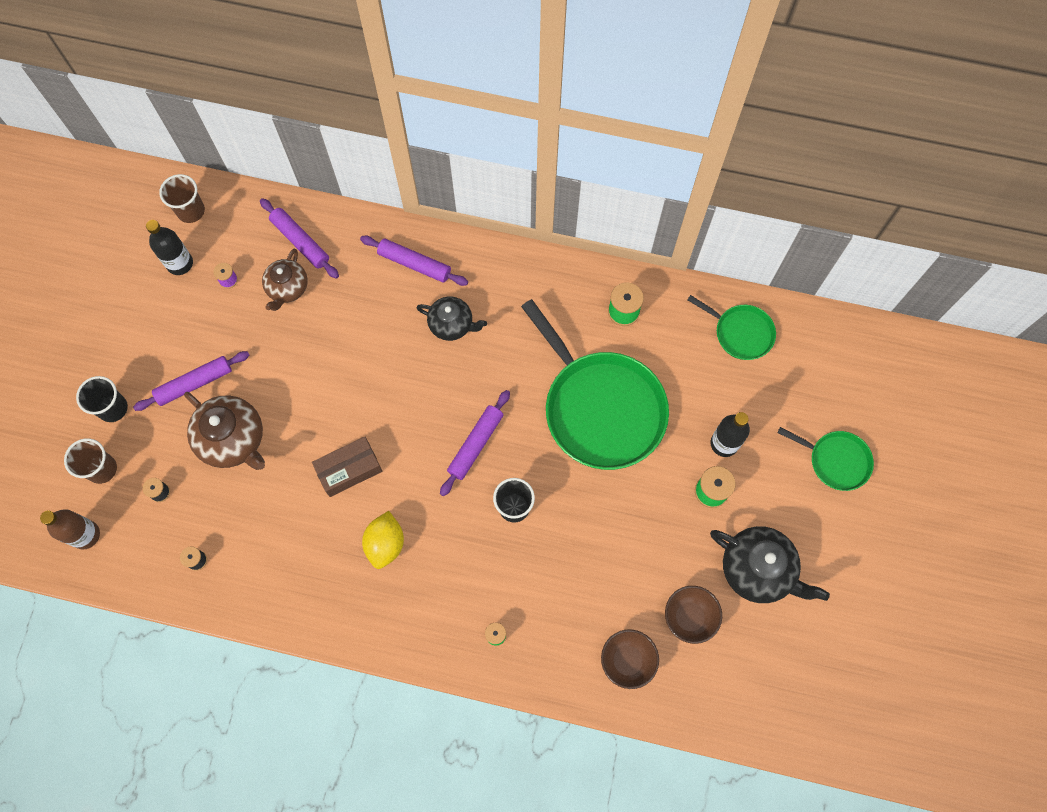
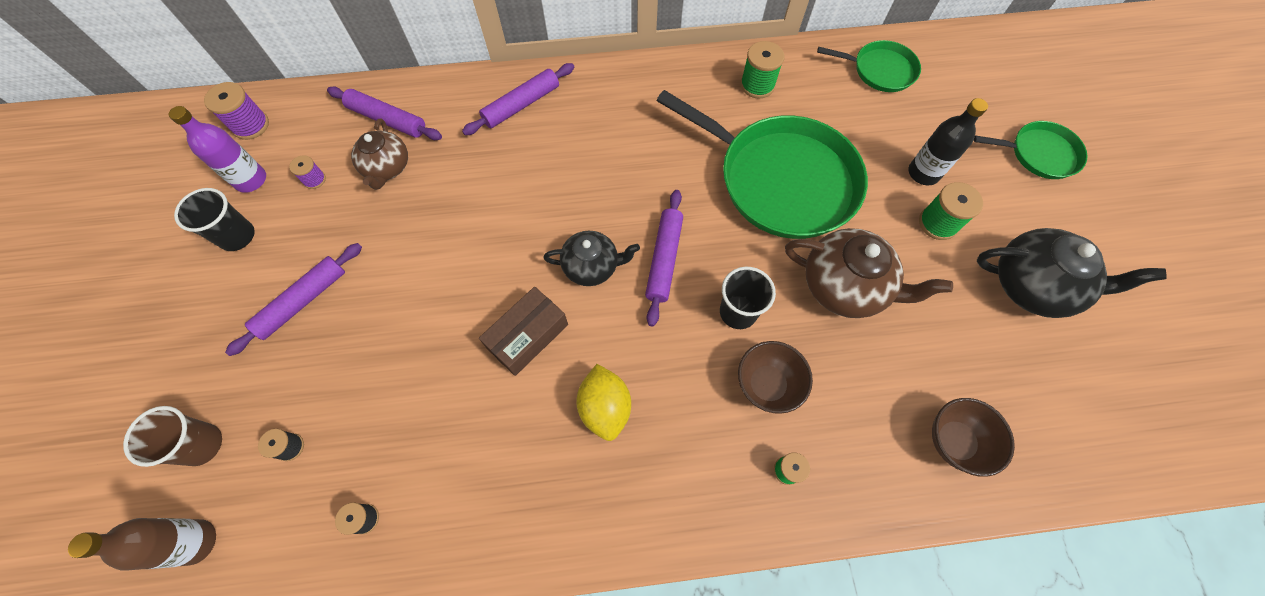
camera: 20 degrees left, 5 degrees down
(113, 408) = (202, 364): black cup -> black cup (237, 236)
(180, 263) = (251, 180): black bottle -> purple bottle
(191, 211) = (251, 125): brown cup -> purple spool
(233, 439) = (371, 349): brown teapot -> brown teapot (845, 286)
(414, 264) = (521, 105): purple rolling pin -> purple rolling pin turned 45 degrees counterclockwise
(452, 324) = (585, 149): black teapot -> black teapot (591, 266)
(689, 617) = (992, 364): brown bowl -> brown bowl (767, 385)

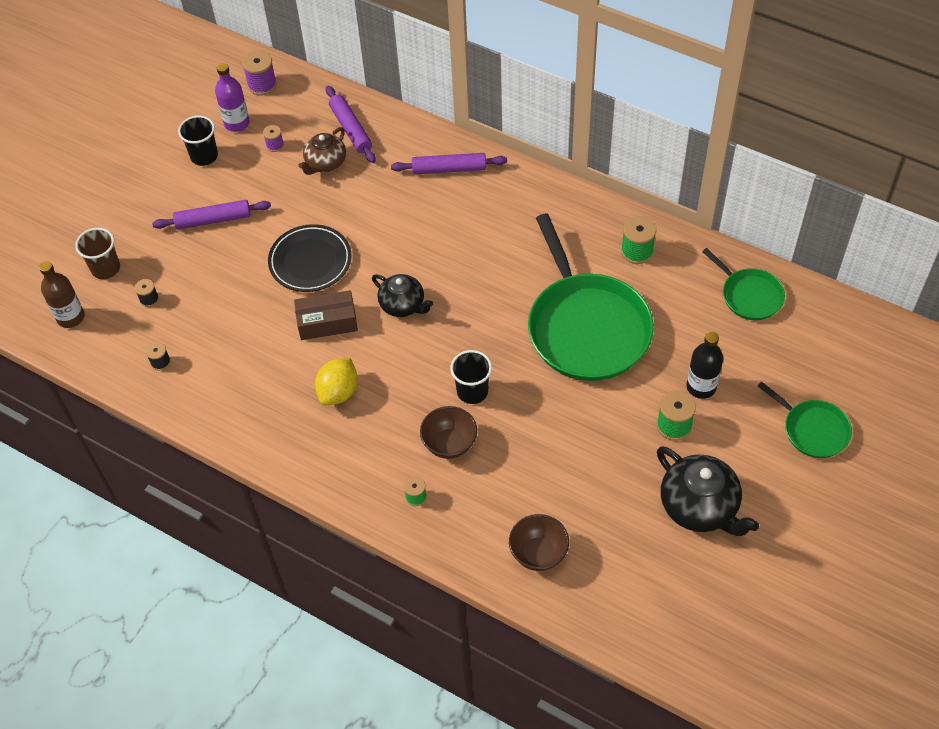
camera: 40 degrees right, 10 degrees down
(454, 280) = (310, 261): none -> black plate
(664, 259) = (454, 329): purple rolling pin -> none
(845, 286) = (561, 422): brown teapot -> none

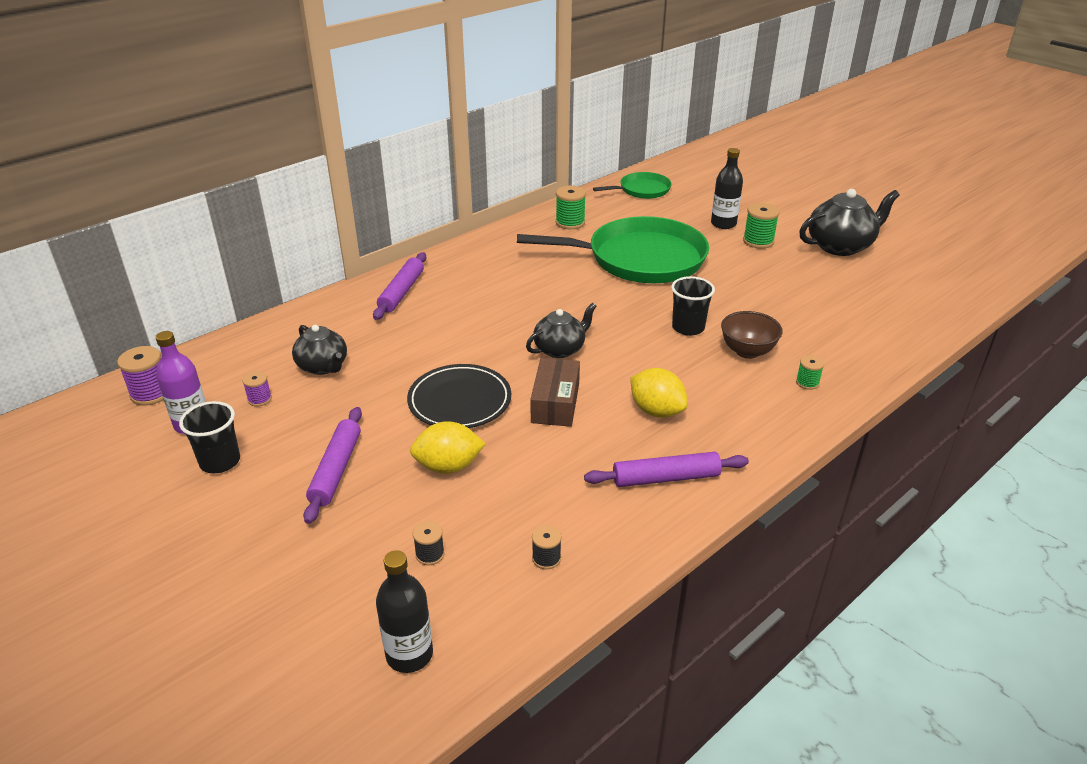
camera: 75 degrees left, 20 degrees down
(71, 317) = (409, 654): brown bottle -> black bottle
(106, 268) = (341, 596): brown cup -> none
(234, 280) = (448, 466): none -> yellow lemon
(325, 163) = (323, 366): brown teapot -> black teapot
(351, 129) = (289, 341): purple rolling pin -> purple rolling pin (666, 478)
(538, 553) = (881, 326): brown bowl -> none
(812, 430) = (777, 193): green pan -> none

